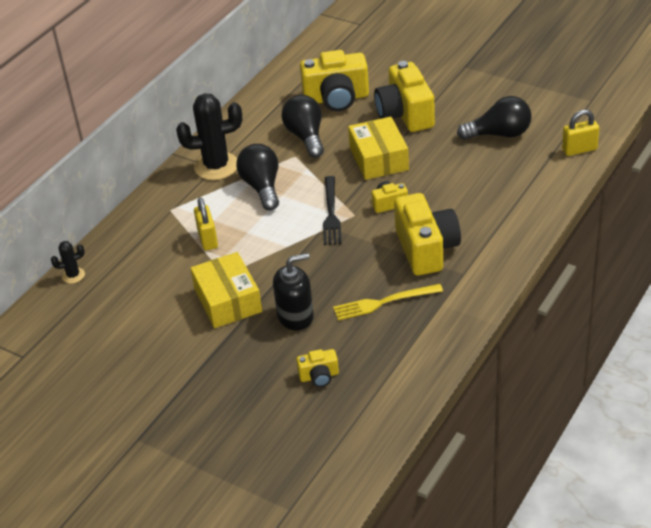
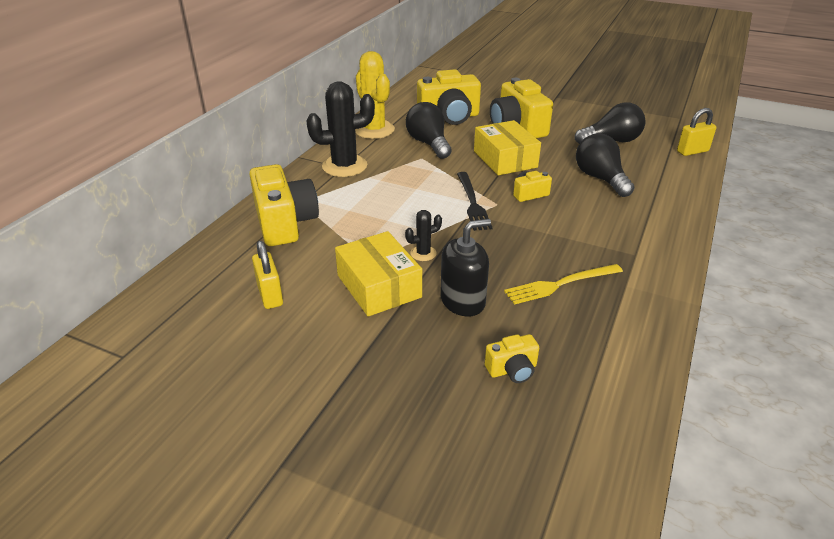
camera: 10 degrees left, 5 degrees down
(73, 275) = (193, 264): black cactus -> black cactus (423, 253)
(208, 239) = (345, 227): yellow padlock -> yellow padlock (270, 295)
(253, 117) = (374, 130): none -> yellow cactus
(262, 187) = (395, 182): black light bulb -> black light bulb (600, 179)
(426, 249) = (585, 232): yellow camera -> yellow camera (285, 223)

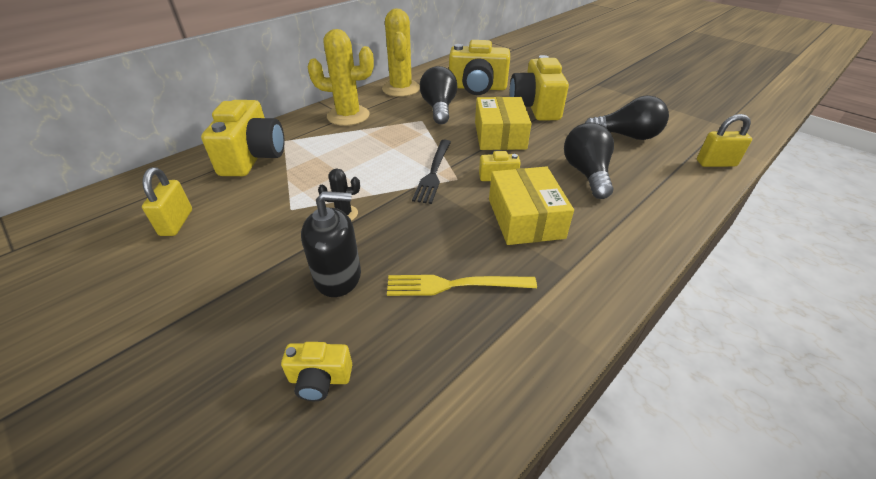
camera: 20 degrees right, 5 degrees up
(344, 166) = (348, 116): black cactus -> yellow cactus
(379, 286) = (274, 238): yellow box -> yellow box (525, 218)

